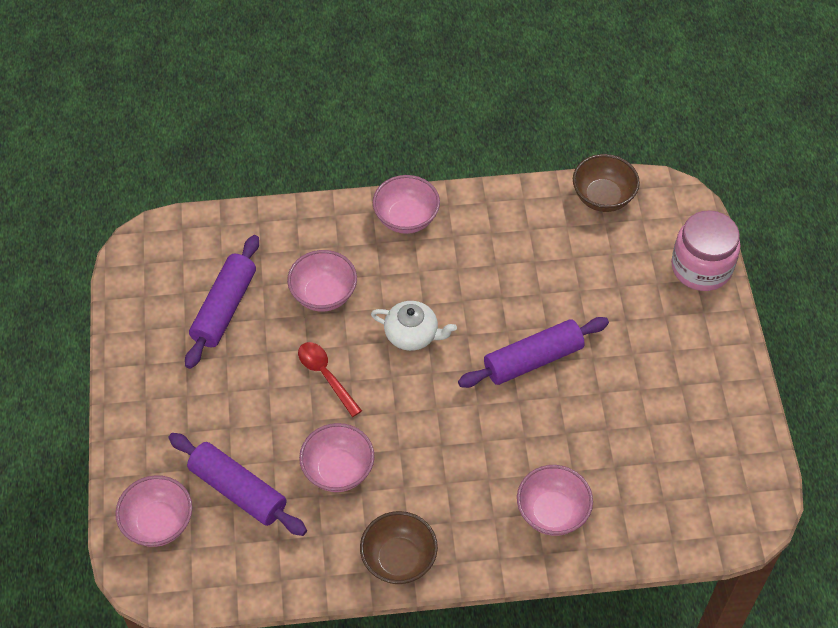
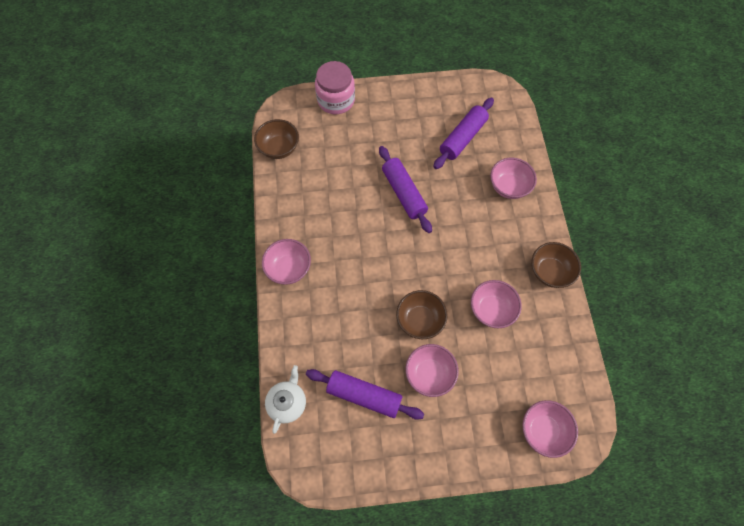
camera: 90 degrees left, 10 degrees up
(238, 490) = (512, 375): purple rolling pin -> purple rolling pin (462, 138)
(323, 294) = (353, 323): pink bowl -> pink bowl (429, 374)
(325, 376) = (420, 320): red spoon -> brown bowl
(412, 334) = (385, 264): white teapot -> white teapot (287, 402)

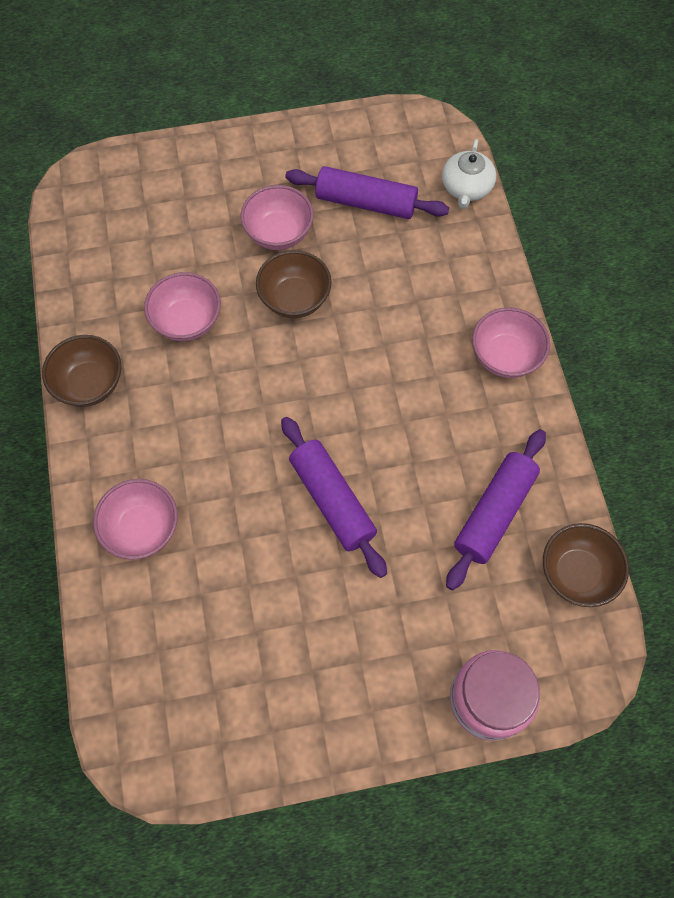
camera: 175 degrees right, 0 degrees up
(462, 138) = (224, 627): purple rolling pin -> purple rolling pin (494, 513)
(543, 430) = (129, 183): pink bowl -> none

